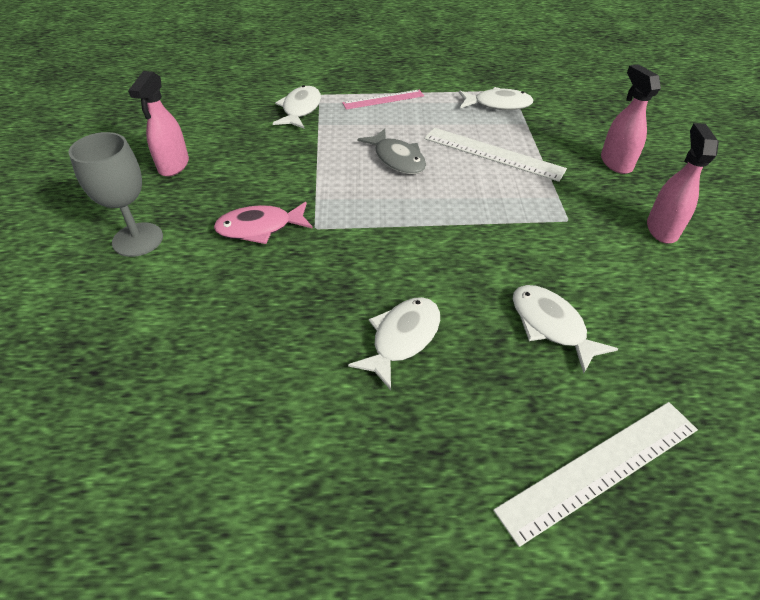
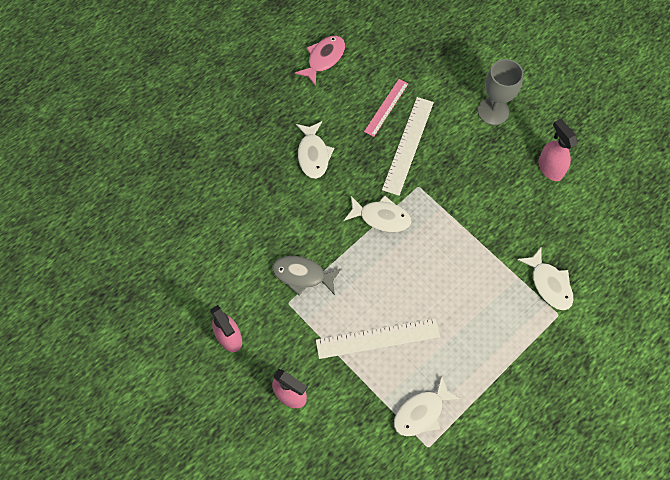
camera: 140 degrees right, 20 degrees up
(260, 228) = (445, 164): pink fish -> pink fish (324, 59)
(383, 99) = (508, 346): pink ruler -> pink ruler (386, 107)
(397, 159) = (432, 281): grey fish -> grey fish (302, 275)
(551, 326) = (252, 212): white fish -> white fish (381, 217)
(599, 468) = (194, 155): white ruler -> white ruler (408, 145)

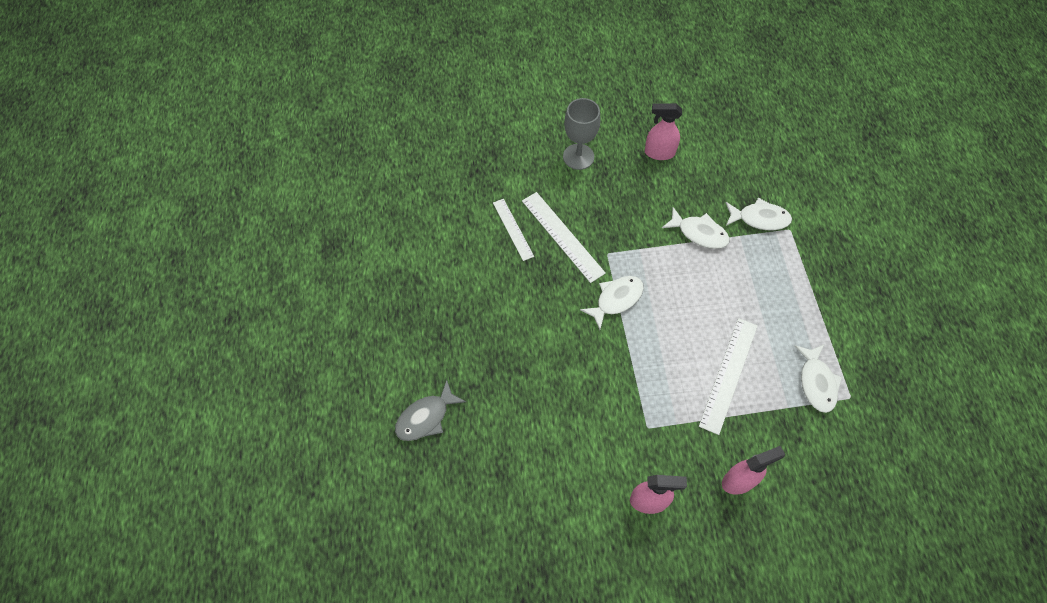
camera: 55 degrees left, 5 degrees down
(302, 275) = (628, 398): grey fish -> grey fish (426, 417)
(313, 154) = (514, 315): white fish -> white fish (699, 233)
(324, 59) = (424, 246): pink fish -> none
(386, 107) = (513, 229): pink ruler -> white ruler

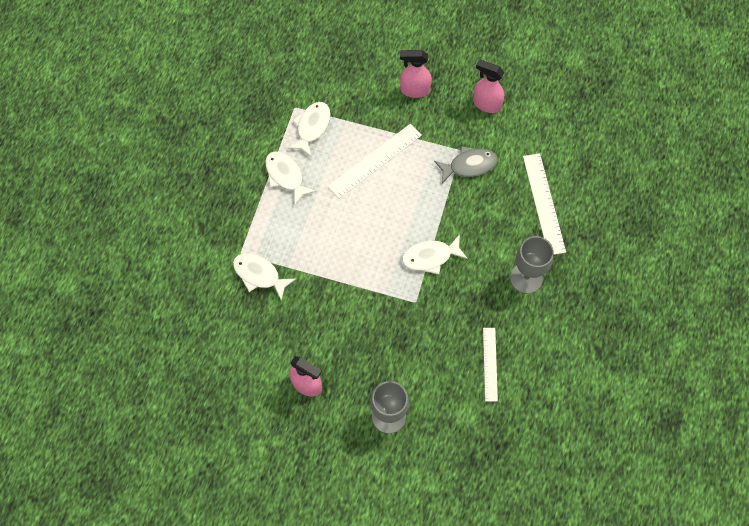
camera: 155 degrees left, 5 degrees up
(426, 417) = (630, 228): grey fish -> grey fish (469, 165)
(514, 318) = (526, 278): none -> grey goblet
(562, 236) = (447, 336): white ruler -> white ruler (543, 203)
(699, 233) = (322, 285): white fish -> white fish (286, 176)

